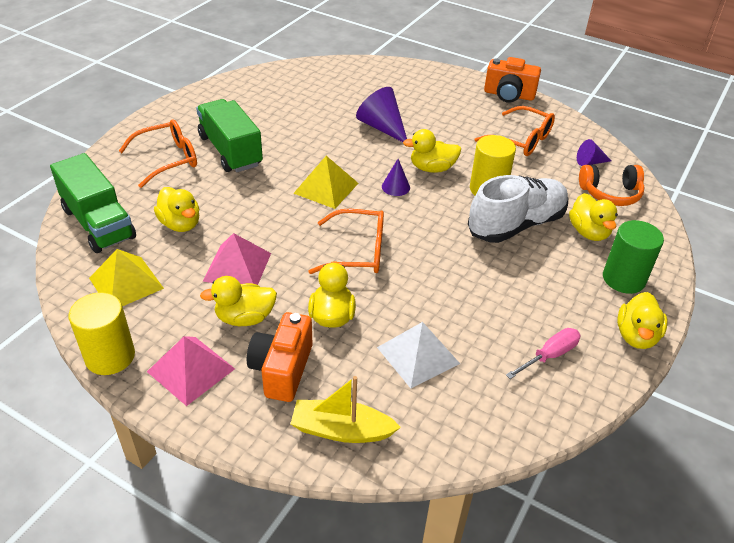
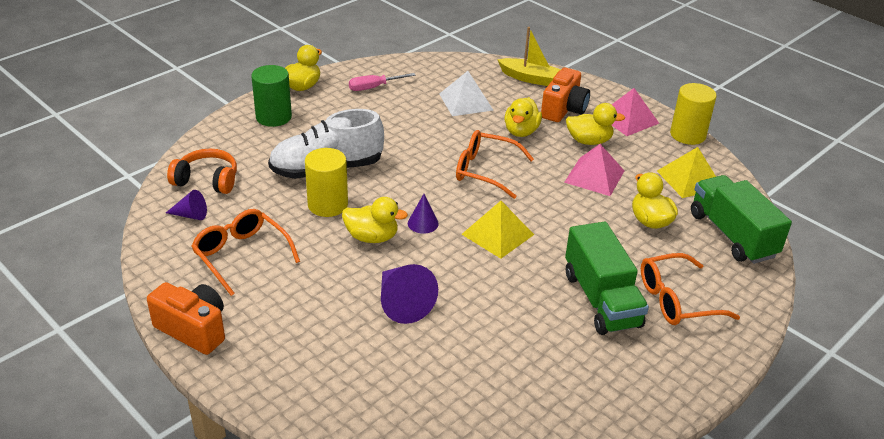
camera: 165 degrees left, 5 degrees down
(588, 232) = (266, 152): yellow duck -> none

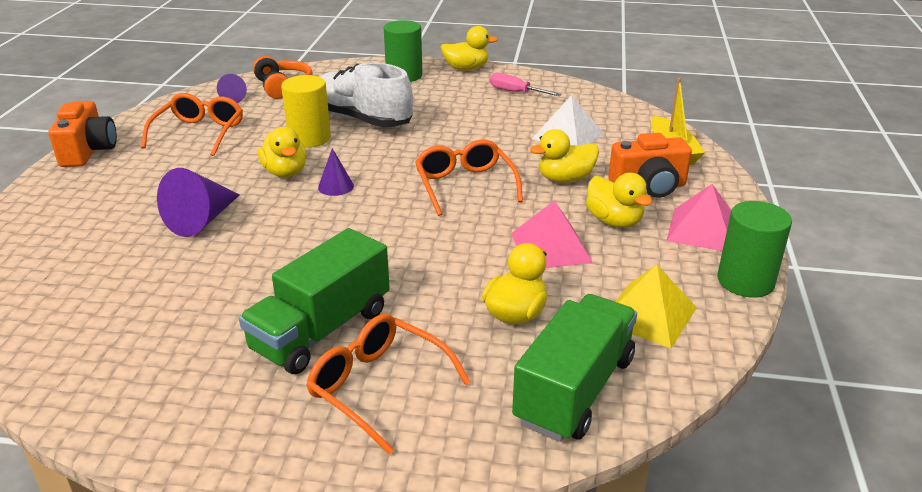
camera: 55 degrees right, 5 degrees down
(498, 234) = (366, 229): yellow pyramid -> none
(687, 135) = (745, 281): yellow cylinder -> green cylinder

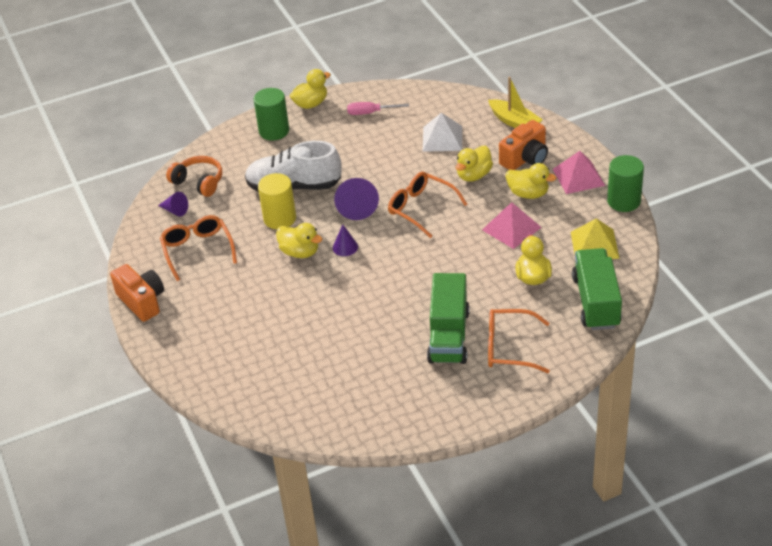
camera: 30 degrees left, 10 degrees up
(202, 220) = (295, 309): purple cone -> purple cone (357, 206)

